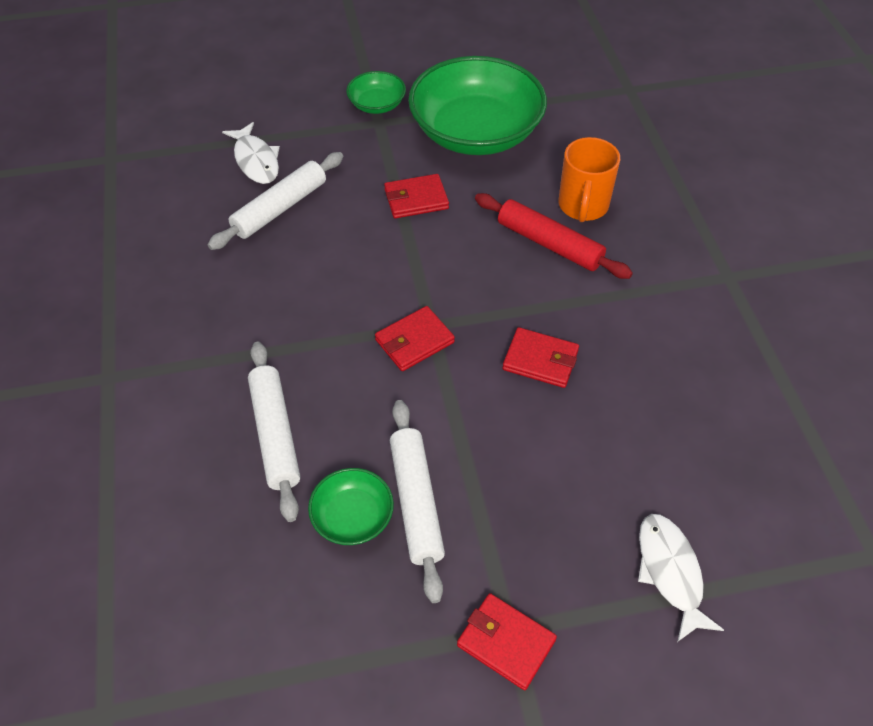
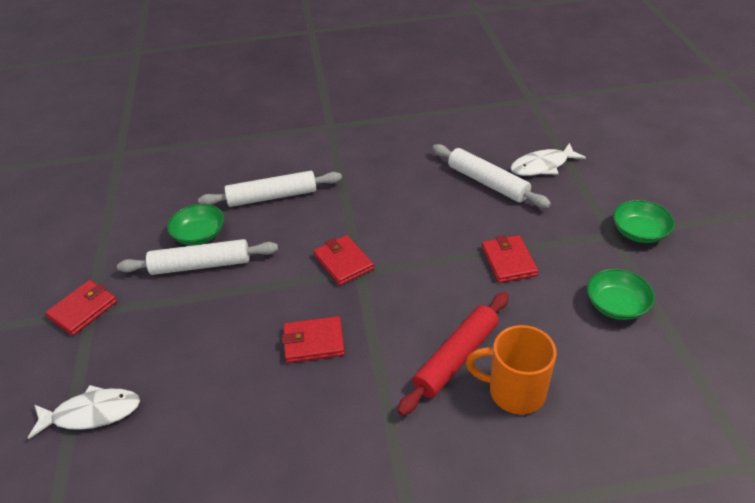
camera: 95 degrees right, 10 degrees down
(476, 132) = (616, 305): green bowl -> green bowl, size x0.45
(540, 360) = (314, 342): red wallet -> red wallet turned 60 degrees clockwise

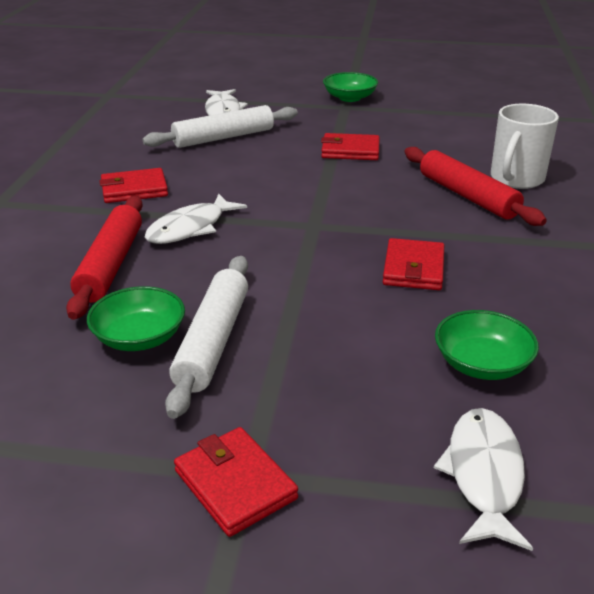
camera: 75 degrees left, 10 degrees down
(272, 197) = (111, 265): white rolling pin -> red rolling pin
(330, 213) = (190, 228): none -> white fish
(343, 262) = (290, 232): red wallet -> red wallet (134, 190)
(514, 391) = (516, 179): orange mug -> white mug
(616, 305) = (431, 123): green bowl -> green bowl (482, 364)

